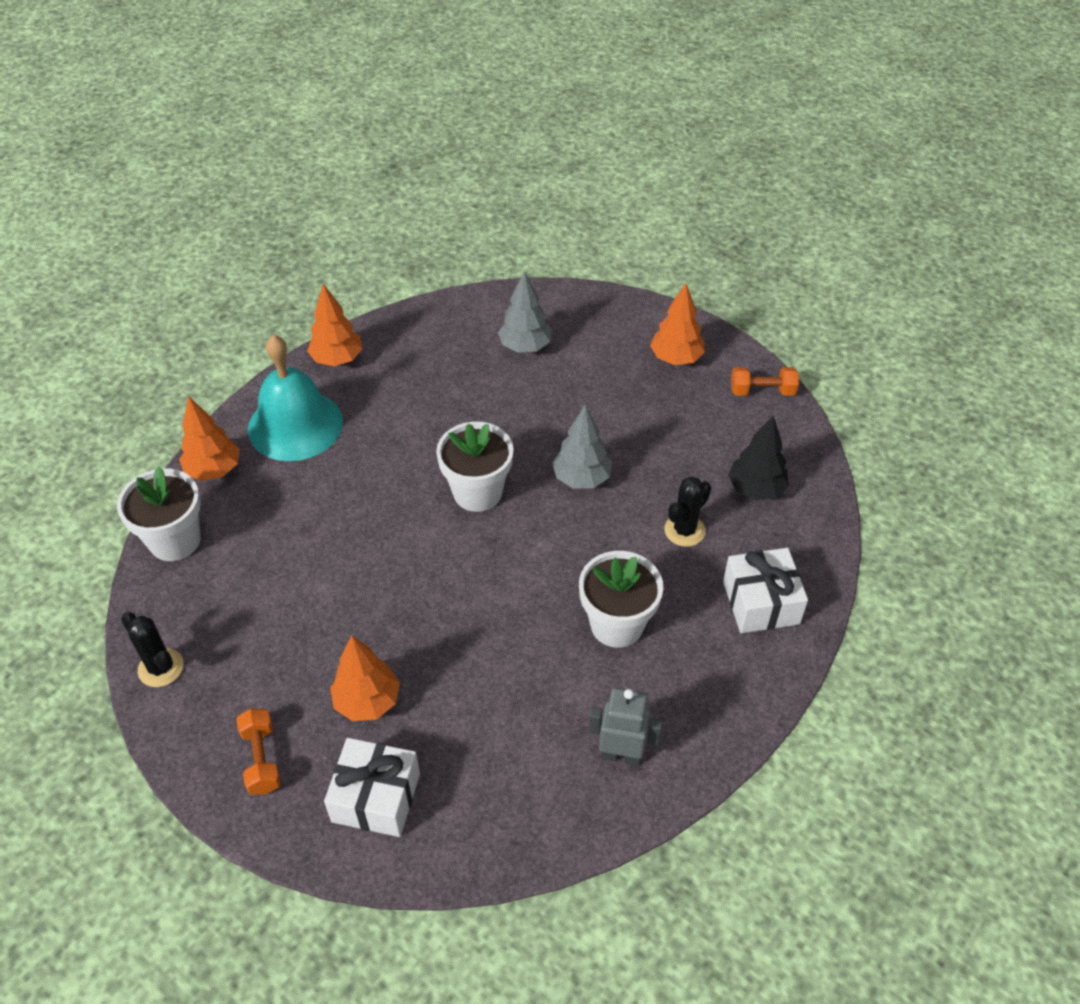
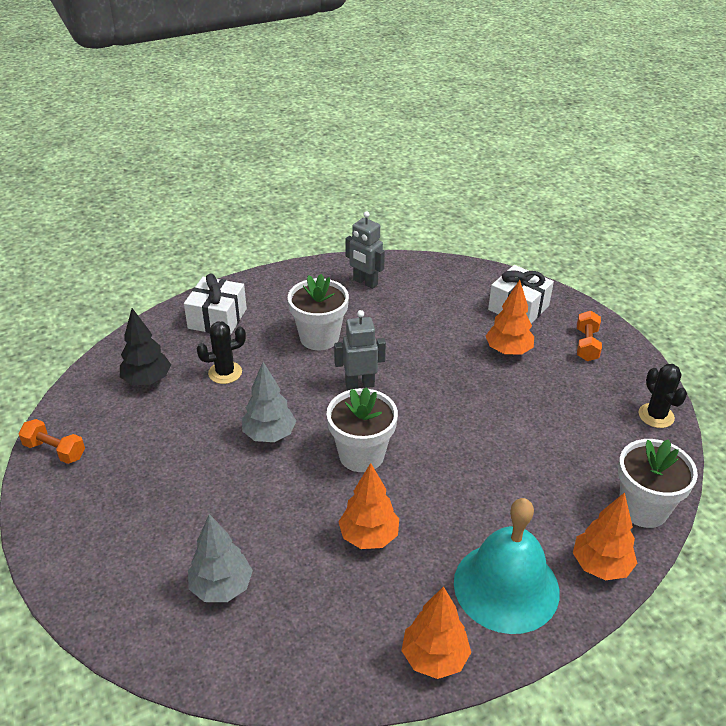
camera: 155 degrees left, 10 degrees down
(527, 575) = (359, 384): none -> grey robot
(676, 358) = (91, 512): orange tree -> orange tree (369, 537)

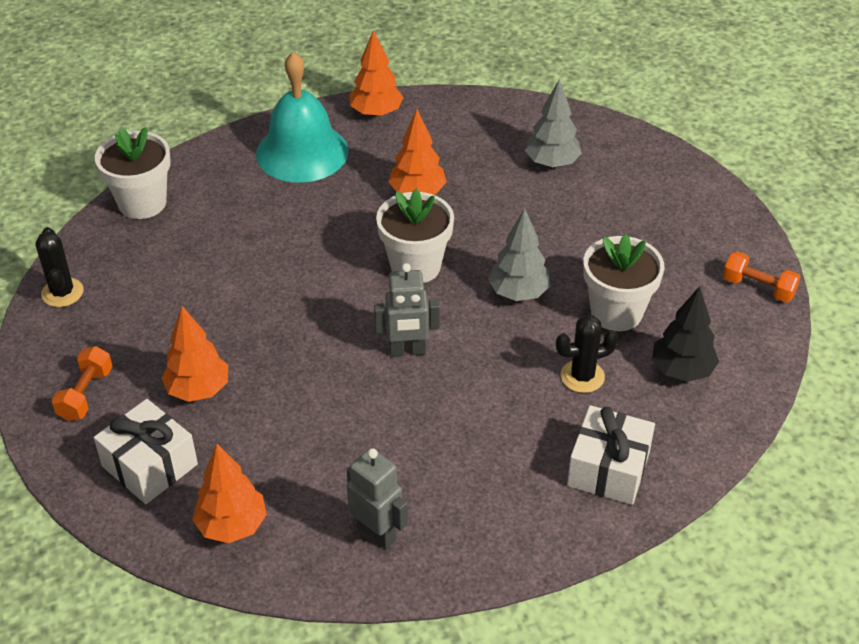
camera: 175 degrees left, 5 degrees up
(319, 337) = (456, 426): white flower pot -> white flower pot (616, 312)
(600, 566) = (211, 162): orange tree -> orange tree (232, 526)

